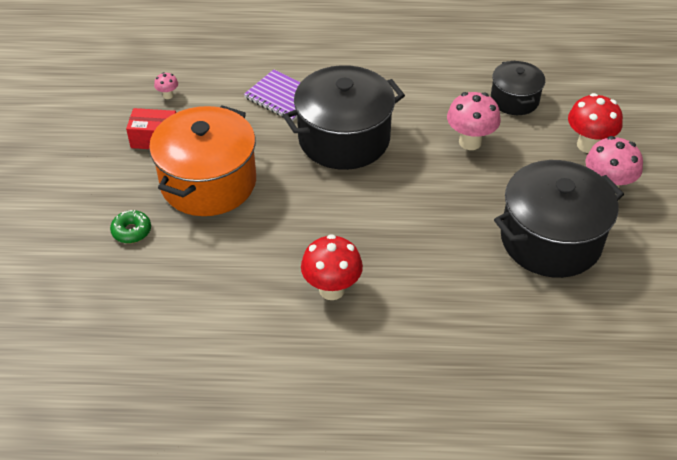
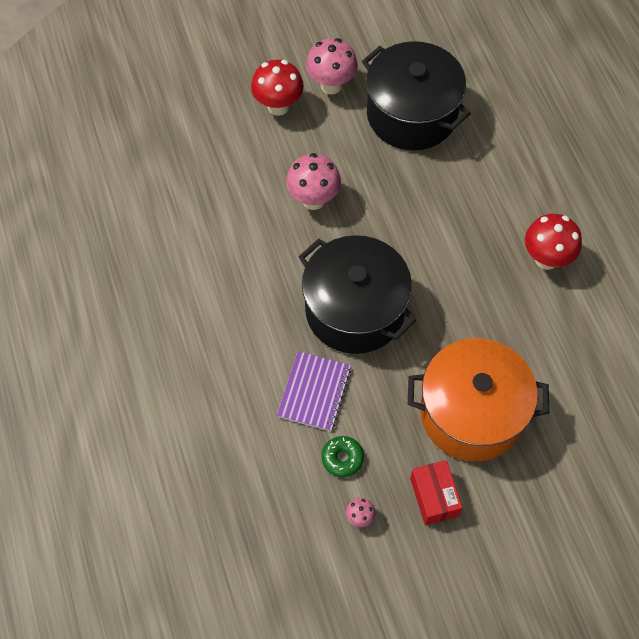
camera: 110 degrees left, 15 degrees up
(131, 231) = (567, 456): green donut -> green donut (342, 458)
(514, 100) = (234, 176): black pot -> none

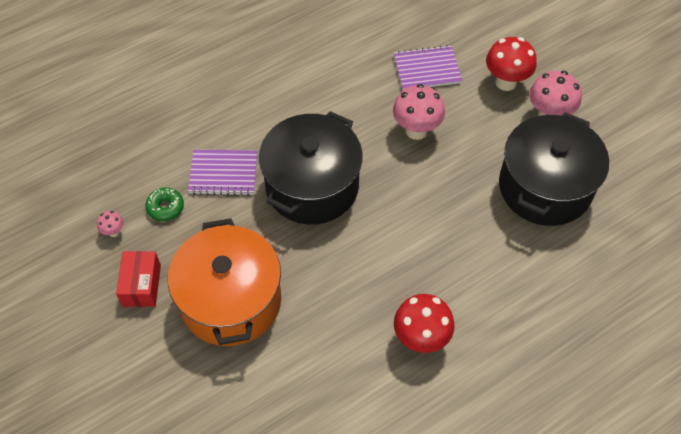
camera: 75 degrees right, 5 degrees down
(237, 169) = (427, 69): none -> purple notebook
(434, 497) = (141, 285): red box -> red box turned 60 degrees counterclockwise

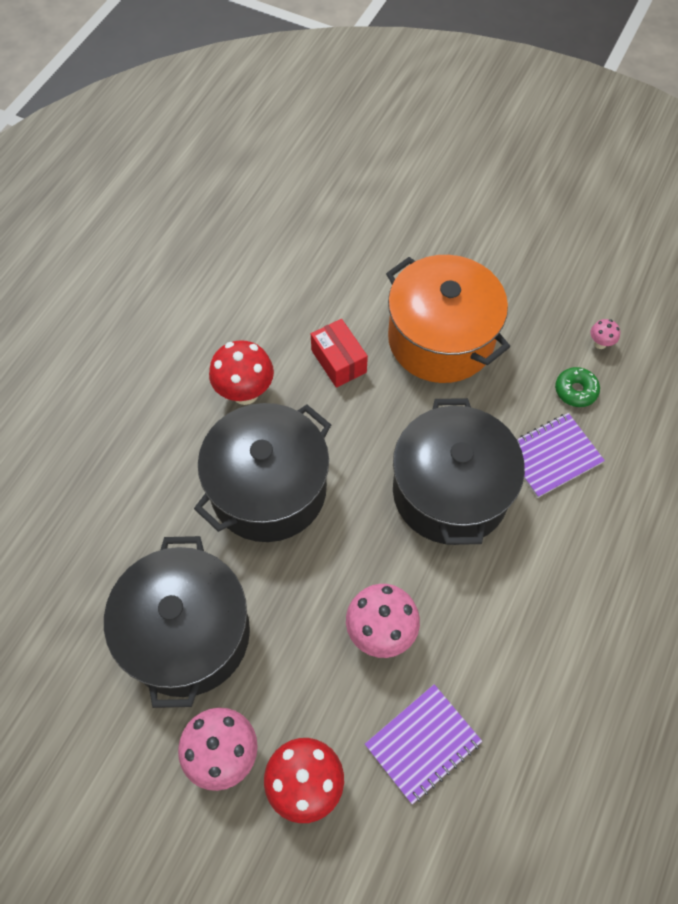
camera: 150 degrees right, 5 degrees up
(141, 285) = (530, 312): red box -> red box (339, 361)
(442, 252) = (268, 489): none -> black pot

